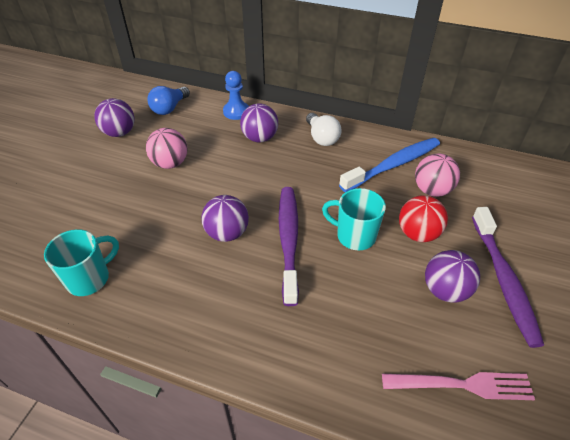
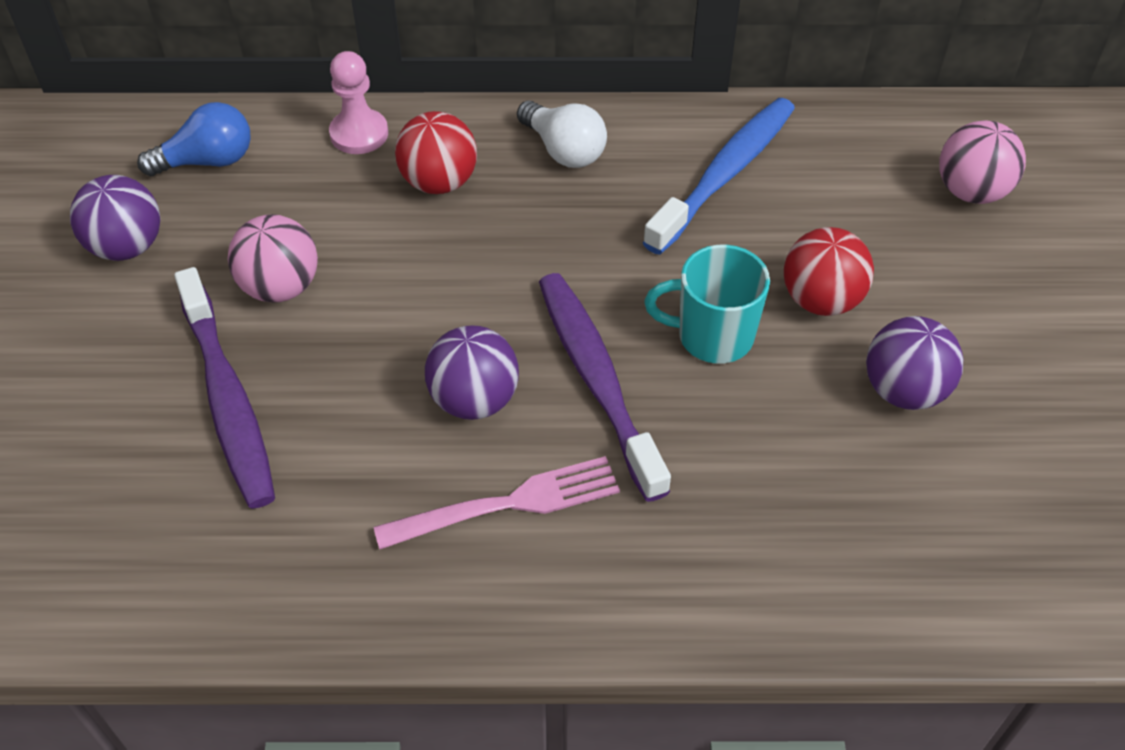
camera: 20 degrees left, 5 degrees up
(89, 278) = (251, 568): turquoise mug -> none
(169, 108) = (208, 161): blue light bulb -> blue light bulb turned 120 degrees counterclockwise
(236, 112) = (359, 134): blue pawn -> pink pawn
(260, 138) = (439, 182): purple ball -> red ball
(432, 190) = (813, 208): pink ball -> pink ball (971, 191)
(462, 385) = (985, 538): pink fork -> pink fork (507, 504)
(503, 280) = (990, 344): purple toothbrush -> purple toothbrush (228, 400)

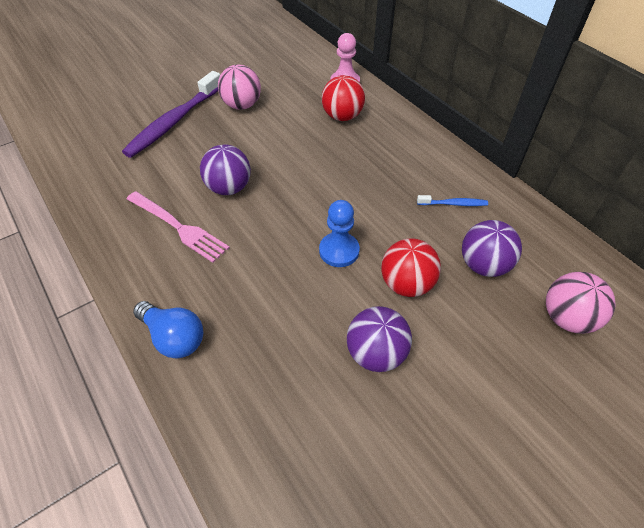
camera: 55 degrees right, 0 degrees up
(127, 246) = (227, 61): purple ball -> purple ball (483, 265)
(208, 161) = (288, 56): blue light bulb -> blue light bulb (174, 337)
(563, 150) = (404, 142): white light bulb -> none
(597, 379) = (274, 222): purple toothbrush -> none
(712, 336) = (339, 251): turquoise mug -> blue pawn
(725, 174) = (453, 204): blue toothbrush -> blue toothbrush, size x0.45

